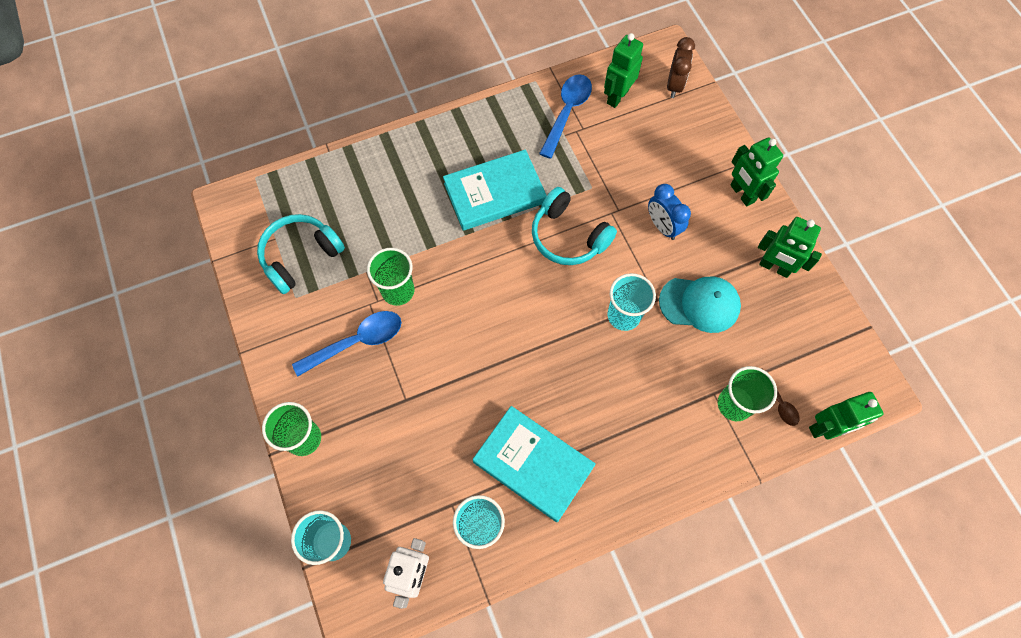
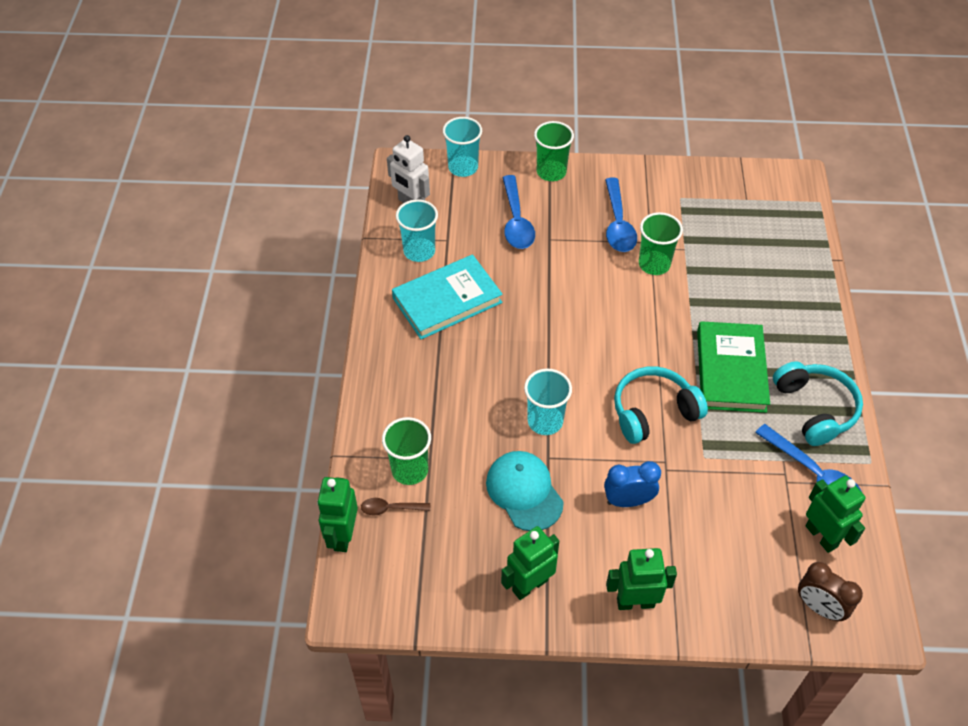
camera: 115 degrees right, 15 degrees down
(300, 256) = (720, 210): turquoise headphones -> turquoise headphones (815, 409)
(393, 444) = (516, 221): none -> blue spoon
(494, 193) = (731, 370): turquoise book -> green book
(699, 304) = (524, 492): turquoise cap -> turquoise cap turned 120 degrees clockwise

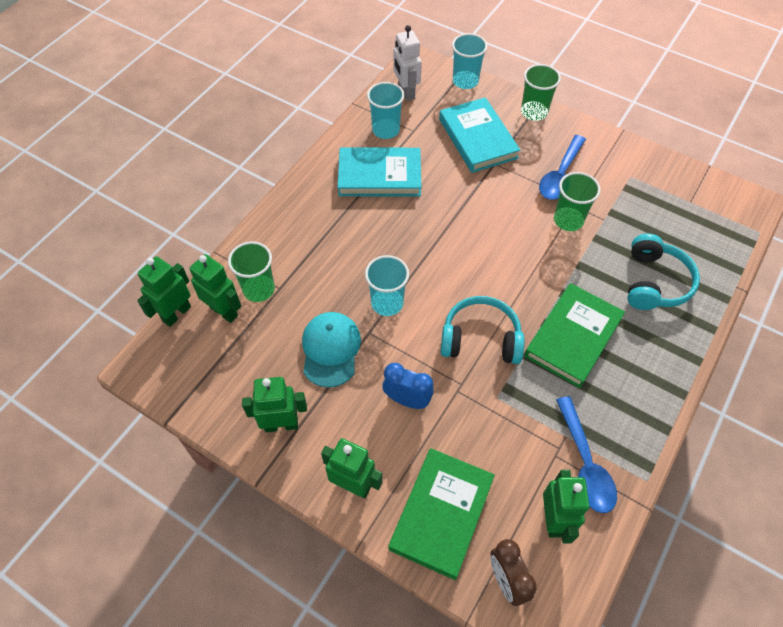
camera: 30 degrees right, 5 degrees up
(390, 508) = (224, 311): brown spoon -> green robot
(516, 221) = (478, 138): blue spoon -> turquoise book
(729, 583) = (442, 514): none -> green book
(815, 409) = (627, 407): turquoise headphones -> turquoise headphones (655, 282)

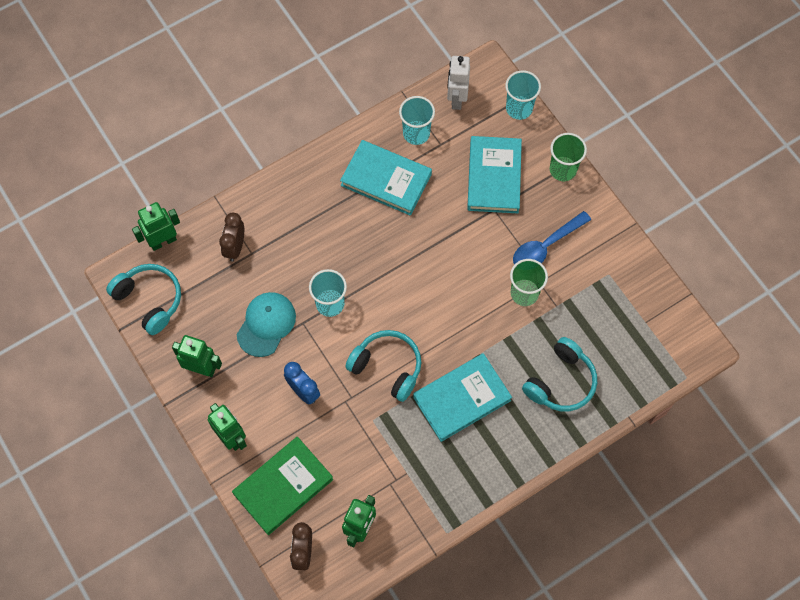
camera: 25 degrees right, 10 degrees up
(187, 378) = (149, 300): none -> turquoise headphones
(224, 311) = (200, 255): green robot -> none
(259, 289) = (235, 247): green cup -> brown clock
(573, 337) = (462, 399): green book -> turquoise book
(585, 463) = (408, 499): blue spoon -> none

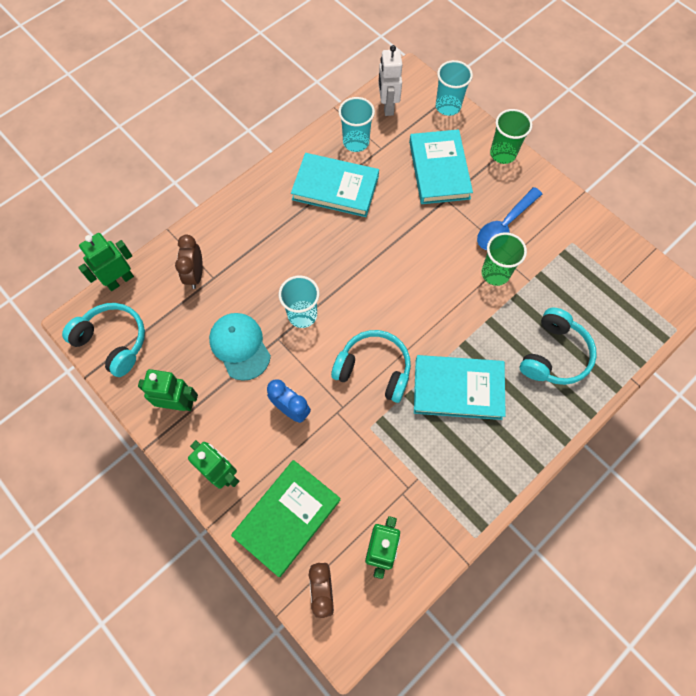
camera: 10 degrees left, 0 degrees up
(266, 324) = (240, 346): turquoise cap -> turquoise cap turned 45 degrees counterclockwise
(462, 399) = (458, 389): turquoise book -> turquoise book turned 45 degrees clockwise

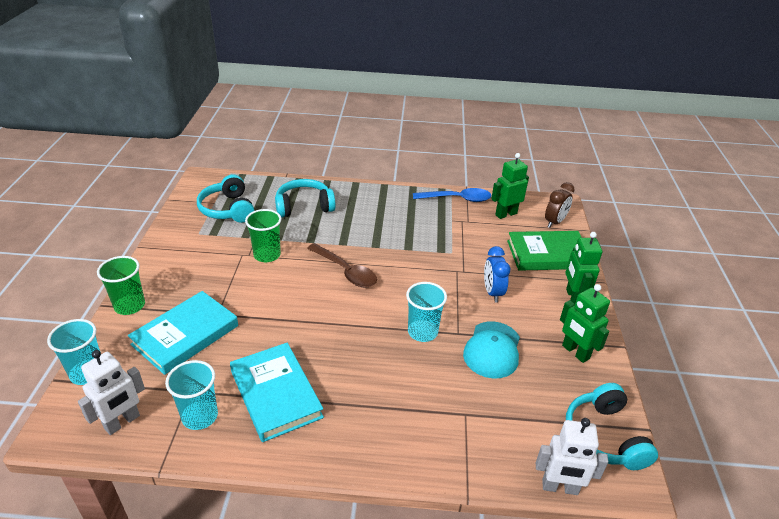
camera: 135 degrees left, 30 degrees down
(120, 280) = (560, 487): green robot -> white robot
(195, 274) = (479, 430): brown clock -> none
(374, 369) = (413, 271): turquoise headphones -> turquoise headphones (228, 209)
(421, 317) = (346, 271): none -> brown spoon
(458, 389) = (377, 231): turquoise book -> none
(504, 225) = (215, 270): blue spoon -> blue spoon (457, 199)

